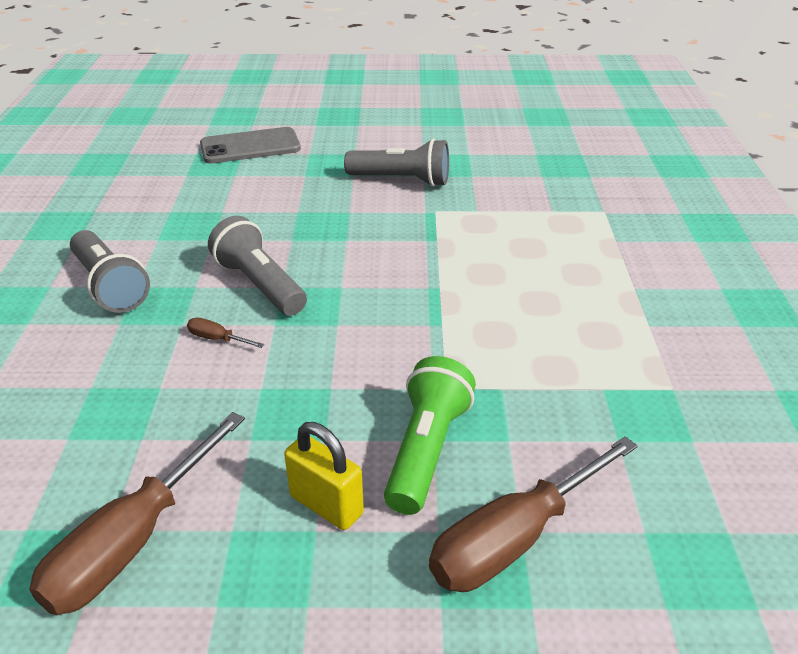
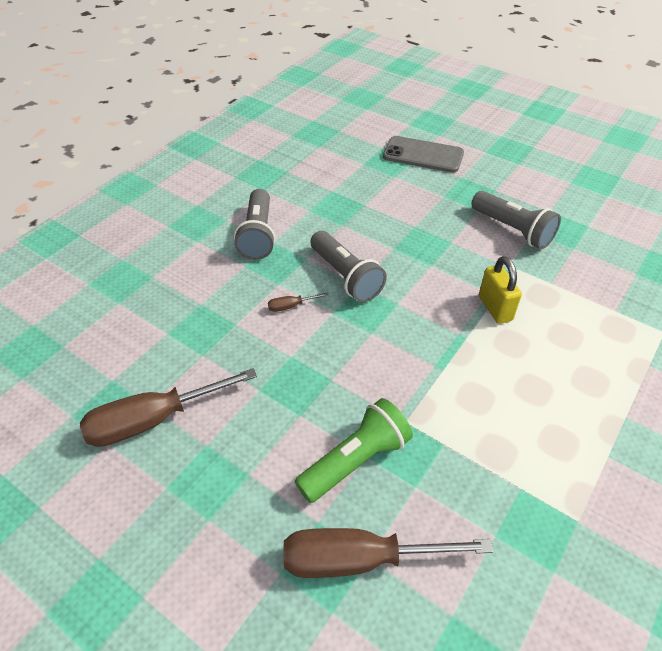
camera: 35 degrees right, 10 degrees up
(218, 339) = (291, 306): brown screwdriver -> brown screwdriver turned 75 degrees counterclockwise
(260, 285) = (346, 276): grey flashlight -> grey flashlight turned 150 degrees clockwise
(326, 505) = (267, 461): yellow padlock -> yellow padlock (495, 308)

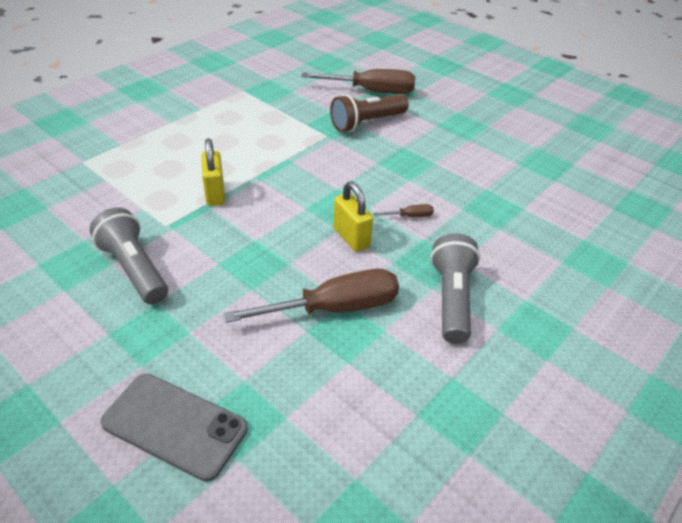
camera: 175 degrees left, 5 degrees down
(154, 419) = (510, 155): brown screwdriver -> brown screwdriver (334, 308)
(346, 276) = (351, 238): grey flashlight -> yellow padlock
(355, 460) = (367, 123): green flashlight -> brown flashlight

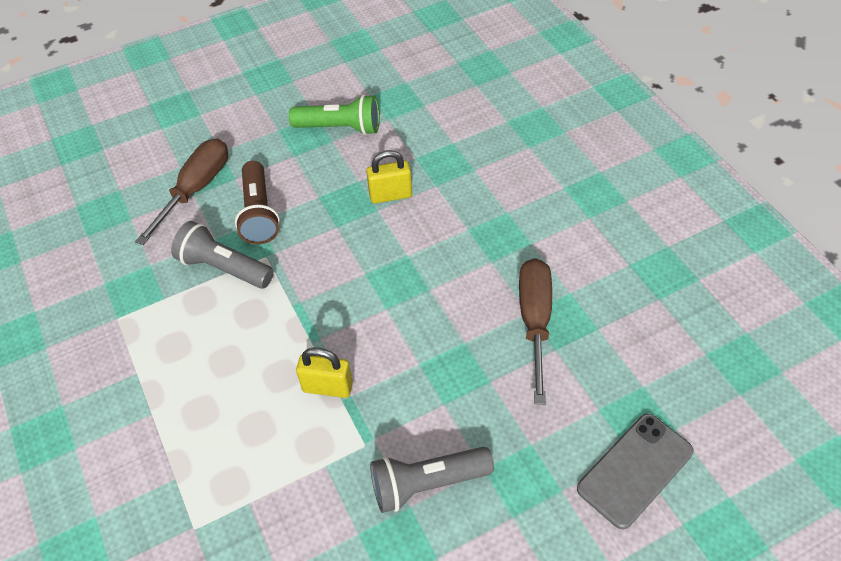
camera: 65 degrees left, 10 degrees up
(351, 238) = (446, 283): yellow padlock -> yellow padlock (390, 195)
(410, 216) = (433, 228): brown screwdriver -> none
(451, 299) = (549, 235): grey flashlight -> grey flashlight (224, 268)
(486, 140) = (340, 128): none -> green flashlight

